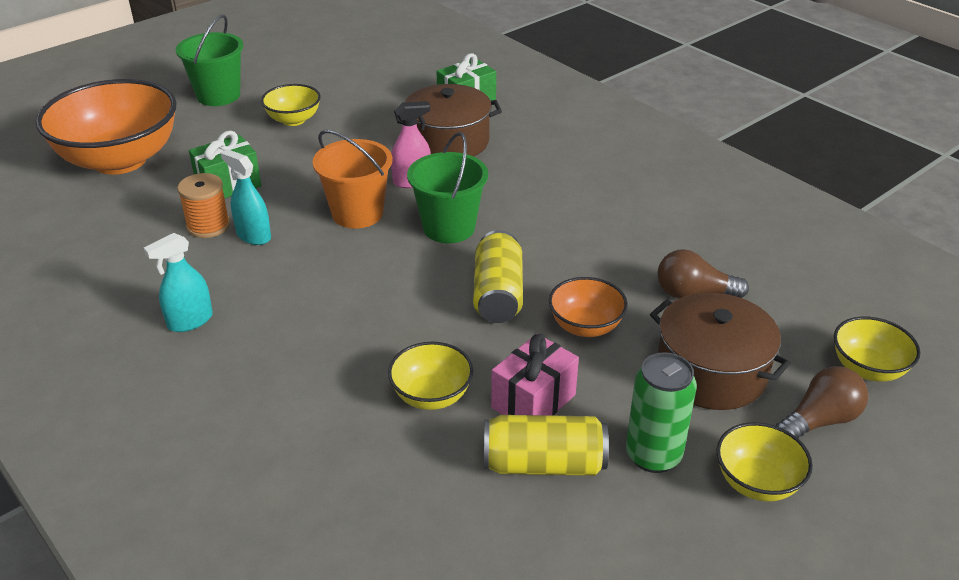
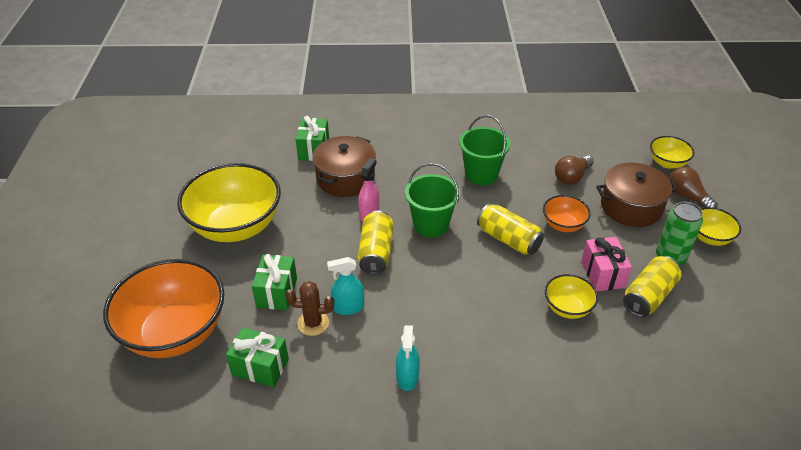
camera: 50 degrees left, 5 degrees up
(119, 225) = (260, 367): none -> green gift
(208, 226) = (313, 323): orange spool -> brown cactus
(218, 95) = (154, 245): green bucket -> green bucket (481, 174)
(293, 120) = (236, 226): yellow bowl -> yellow bowl, size x2.11
(357, 213) = (376, 252): orange bucket -> yellow can
(819, 420) = (687, 196): brown light bulb -> brown light bulb turned 45 degrees counterclockwise

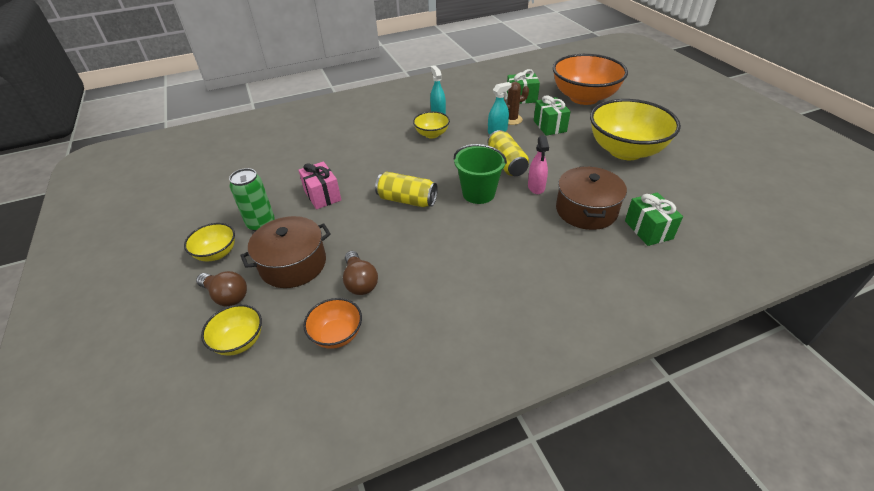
camera: 160 degrees right, 0 degrees up
(481, 174) = (459, 255): green bucket -> none
(563, 225) = (361, 226): orange bowl -> orange bowl (337, 335)
(567, 308) = (348, 167): yellow bowl -> yellow bowl (432, 134)
(572, 177) = (360, 282): brown light bulb -> brown light bulb turned 135 degrees clockwise
(648, 296) = (285, 190): yellow can -> none

